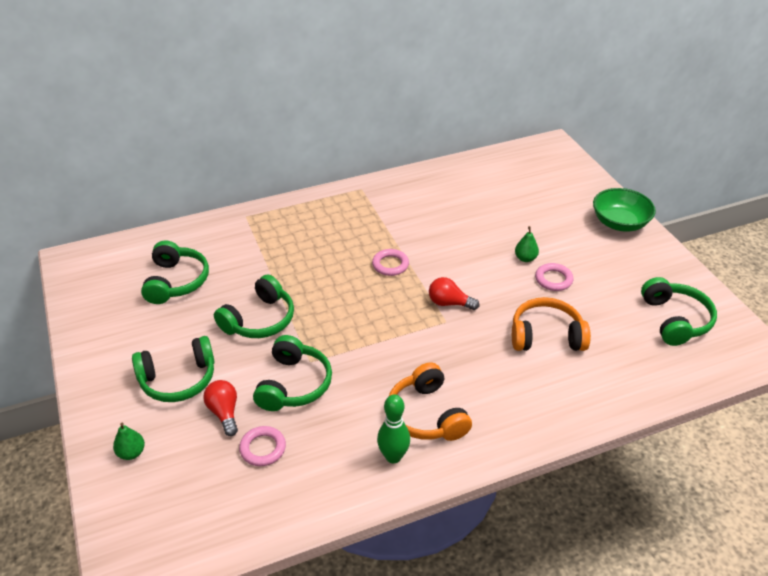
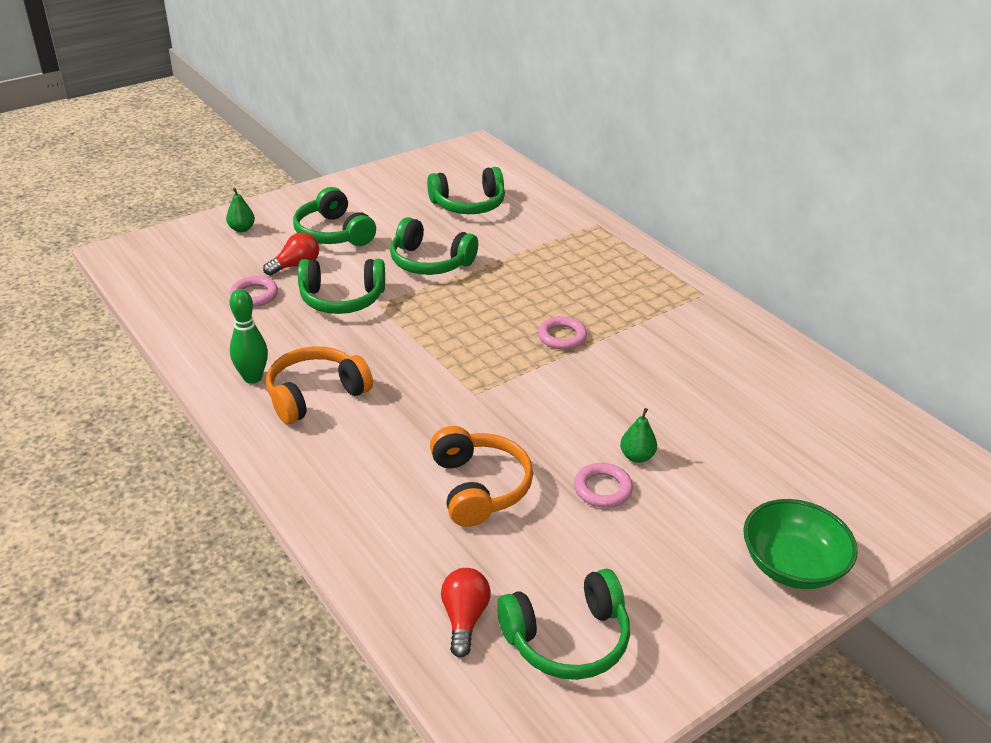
camera: 75 degrees right, 5 degrees down
(449, 303) = (510, 393): red light bulb -> red light bulb (464, 618)

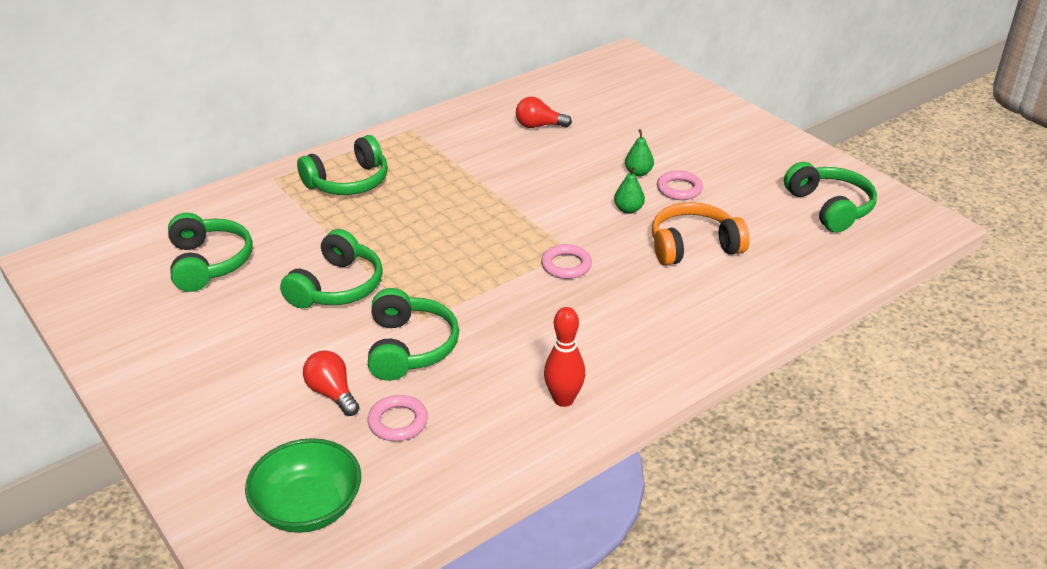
camera: 90 degrees left, 0 degrees up
(242, 229) = (226, 459): green pear -> green pear (628, 209)
(252, 378) = (563, 399): green bowling pin -> red bowling pin
(315, 394) = (586, 350): orange headphones -> none
(333, 233) = (256, 368): green headphones -> green headphones (348, 182)
(464, 618) = (831, 250): red light bulb -> red light bulb (539, 126)
(562, 337) = (479, 203): pink ring -> pink ring (566, 265)
(792, 565) = (731, 122): green bowl -> green bowl (308, 507)

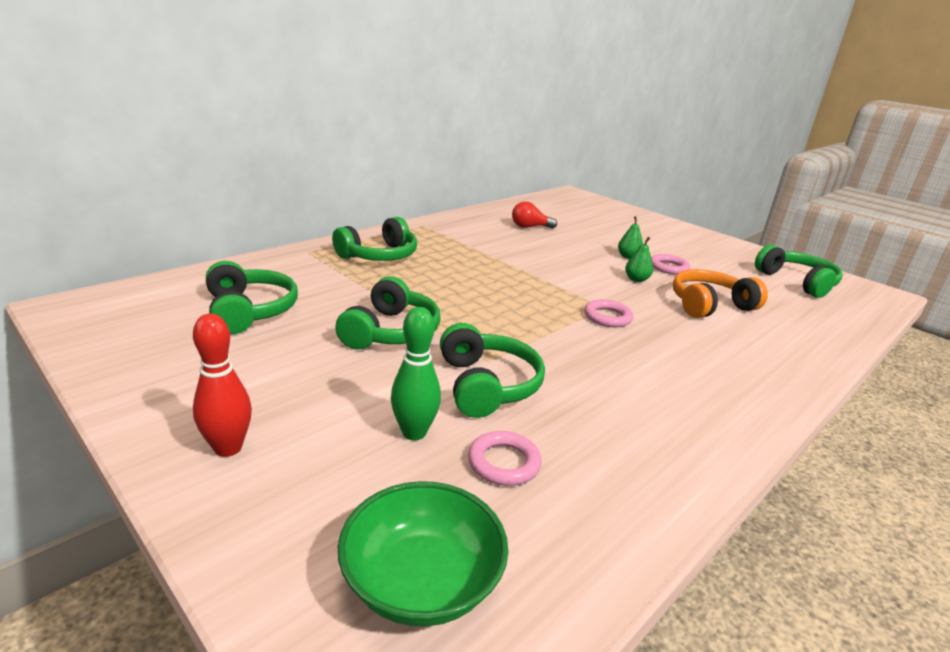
camera: 10 degrees left, 10 degrees down
(332, 393) = (414, 432): red light bulb -> green bowling pin
(563, 399) = (678, 434): red bowling pin -> red bowling pin (228, 448)

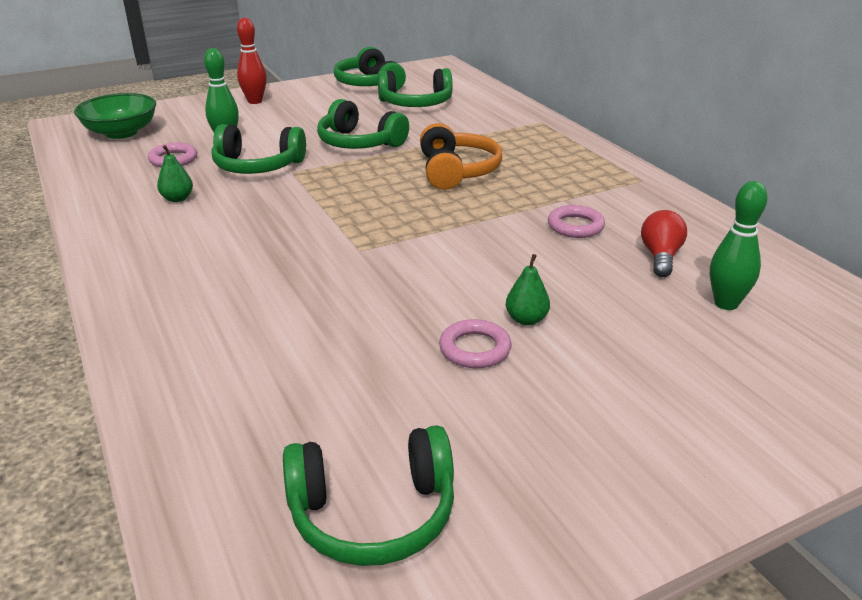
camera: 110 degrees right, 5 degrees up
(379, 255) = (530, 149): green headphones -> green headphones (369, 84)
(565, 219) = (726, 304): none -> green bowling pin
(607, 317) = (334, 244): pink ring -> pink ring (575, 226)
(636, 279) = (433, 298): green pear -> green pear (177, 199)
(709, 305) = (328, 336): orange headphones -> orange headphones (457, 171)

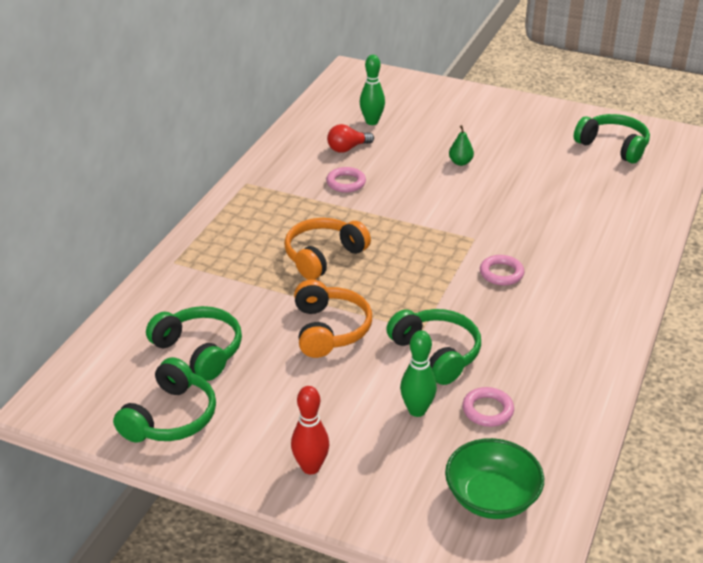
camera: 130 degrees left, 5 degrees up
(177, 199) = (531, 353): green pear -> none
(359, 143) = (329, 329): green headphones -> orange headphones
(475, 349) = (501, 165): pink ring -> pink ring (501, 273)

